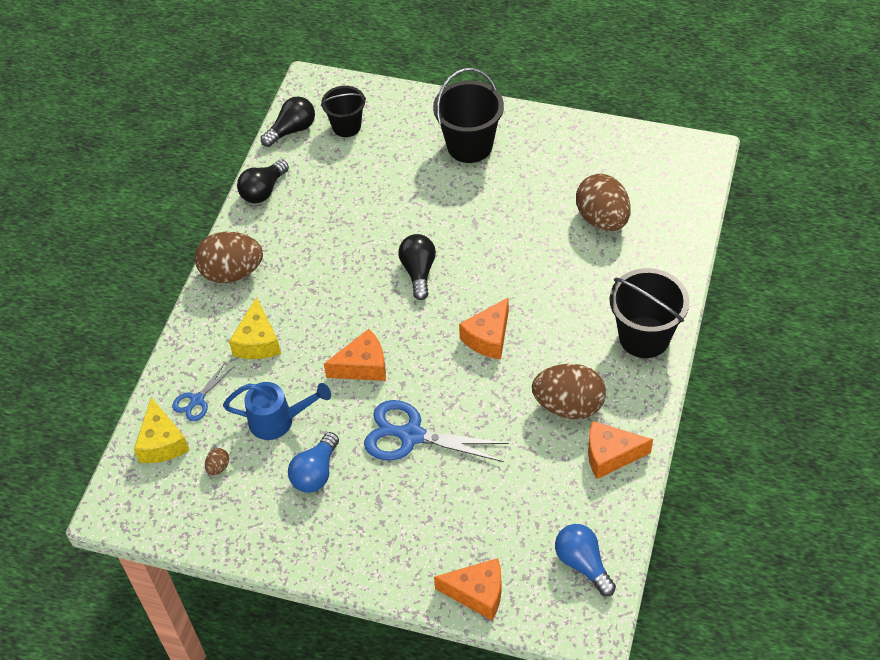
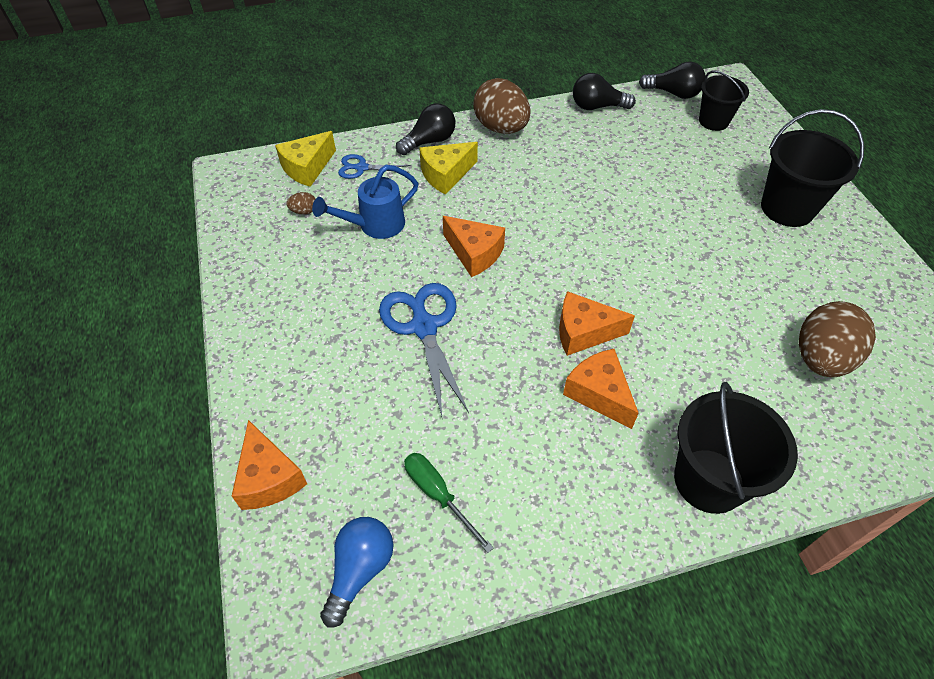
camera: 55 degrees right, 0 degrees up
(278, 420) = (375, 225): blue watering can -> blue watering can turned 90 degrees clockwise
(315, 472) = (337, 276): blue light bulb -> none
(418, 272) = (610, 242): black light bulb -> black light bulb (429, 141)
(558, 493) = (438, 495): none -> green screwdriver
(568, 406) = (557, 448): brown egg -> none
(610, 455) = (523, 526): orange cheese -> orange cheese (599, 393)

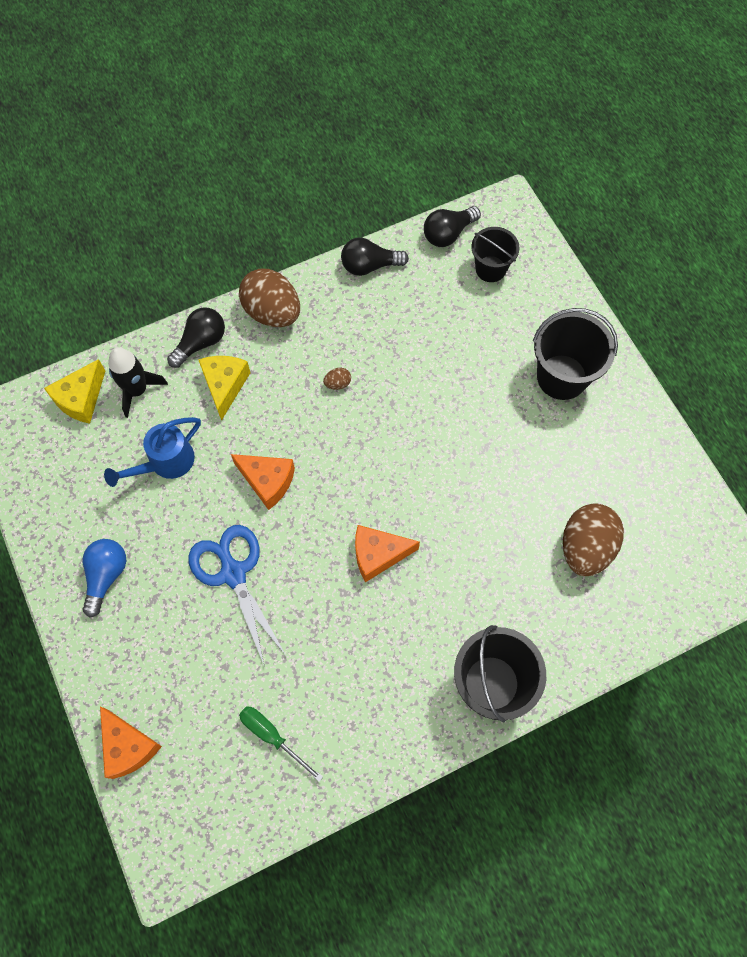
camera: 10 degrees left, 15 degrees up
(304, 211) = (91, 456): brown egg -> brown egg (337, 383)
(360, 570) = (220, 811): blue light bulb -> blue light bulb (106, 576)
(361, 168) = (137, 390): blue scissors -> black rocket
(446, 175) = (225, 386): yellow cheese -> yellow cheese turned 135 degrees clockwise
(599, 393) = (396, 616): orange cheese -> none
(673, 93) = (448, 234): black light bulb -> black light bulb turned 135 degrees clockwise

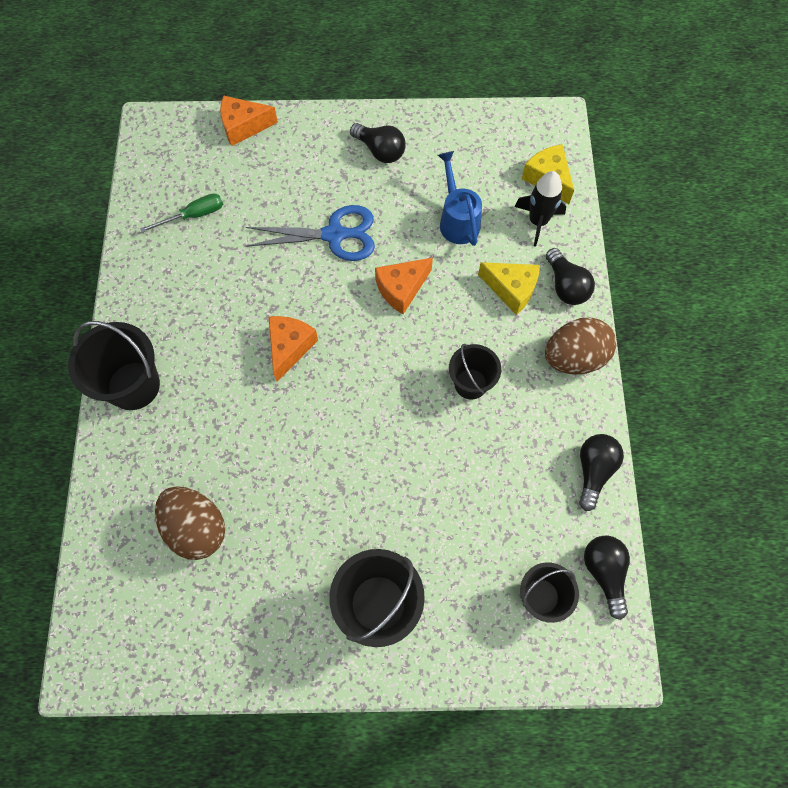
camera: 115 degrees right, 0 degrees up
(106, 576) = (380, 151): blue light bulb -> black light bulb
(337, 383) = (470, 384): brown egg -> black bucket

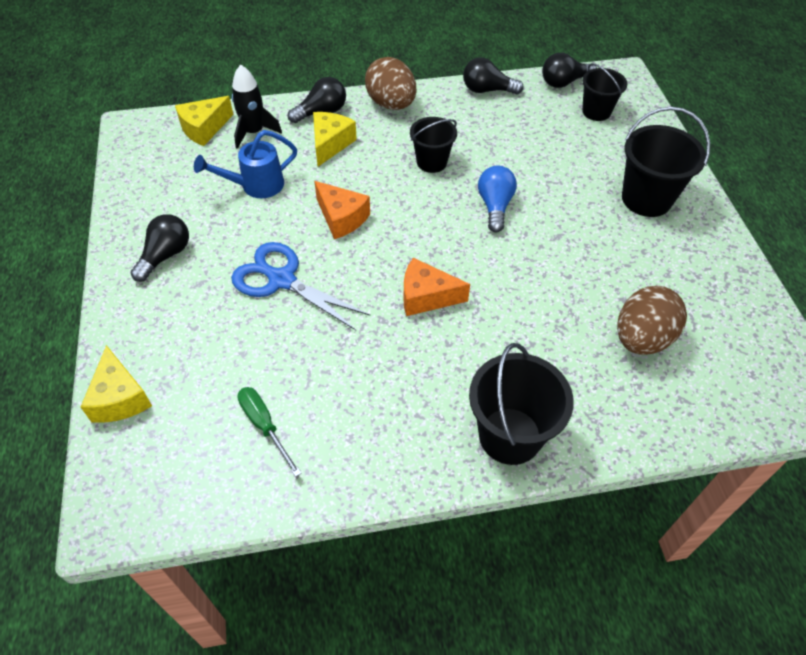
camera: 100 degrees left, 15 degrees down
(243, 126) = (120, 398): orange cheese -> yellow cheese
(334, 235) = (282, 280): blue scissors -> blue scissors turned 45 degrees counterclockwise
(394, 434) = (495, 206): none -> blue light bulb

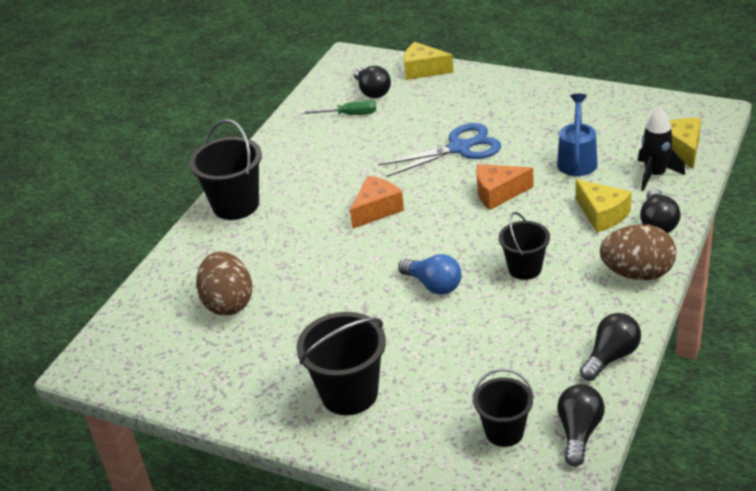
camera: 130 degrees right, 15 degrees down
(165, 255) = (532, 104): black light bulb -> black light bulb (372, 91)

